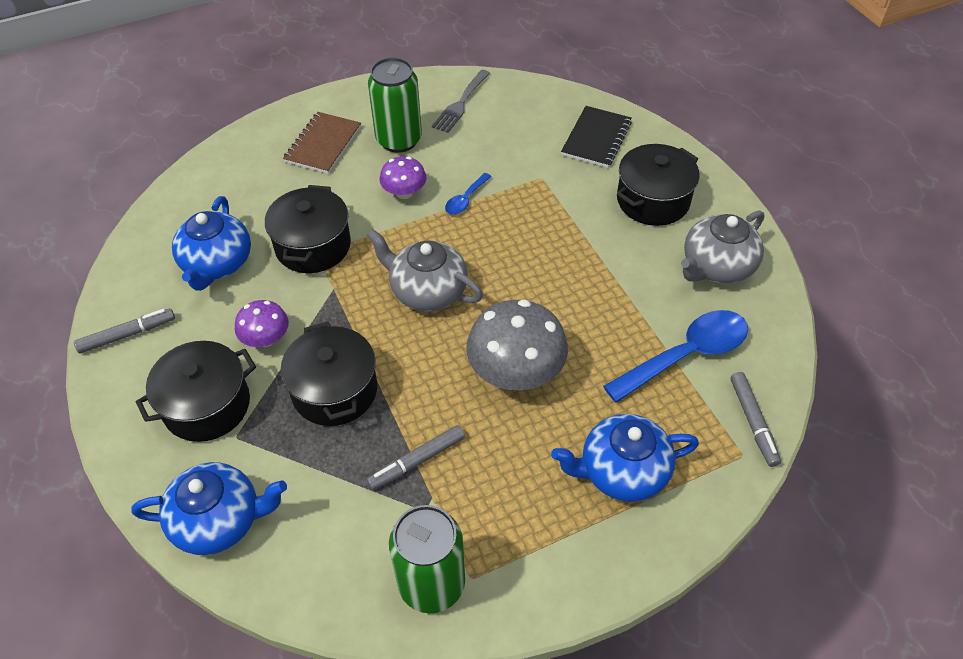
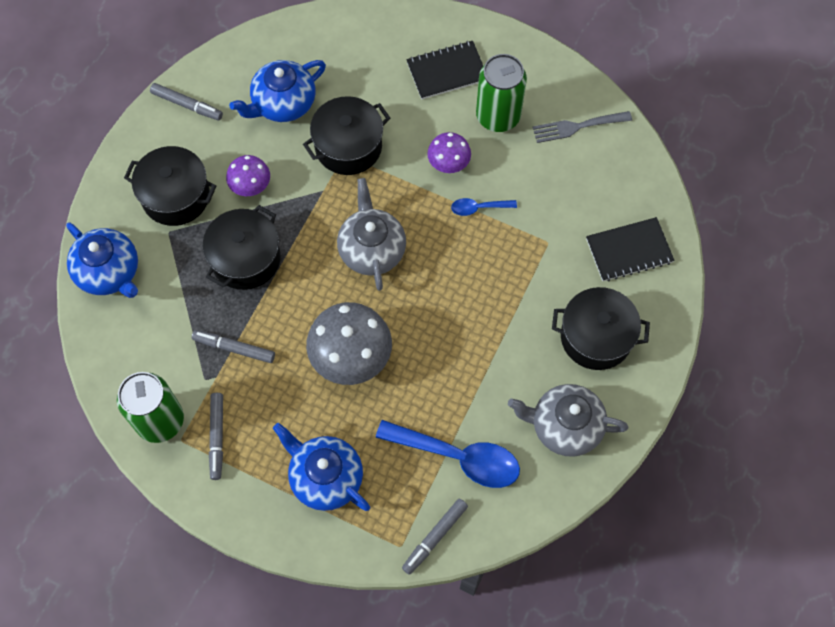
camera: 50 degrees right, 15 degrees up
(323, 144) = (447, 71): brown notebook -> black notebook
(498, 540) = (217, 437): none -> grey marker

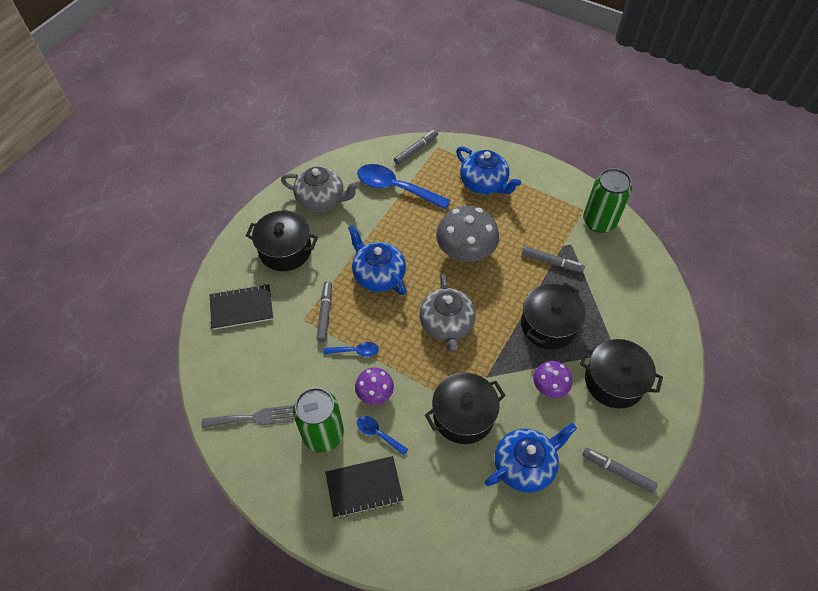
camera: 175 degrees left, 10 degrees down
(109, 272) = (657, 323): blue teapot -> blue teapot (378, 275)
(217, 437) = (558, 209): grey marker -> grey marker (325, 313)
(439, 121) = (378, 434): none -> blue spoon

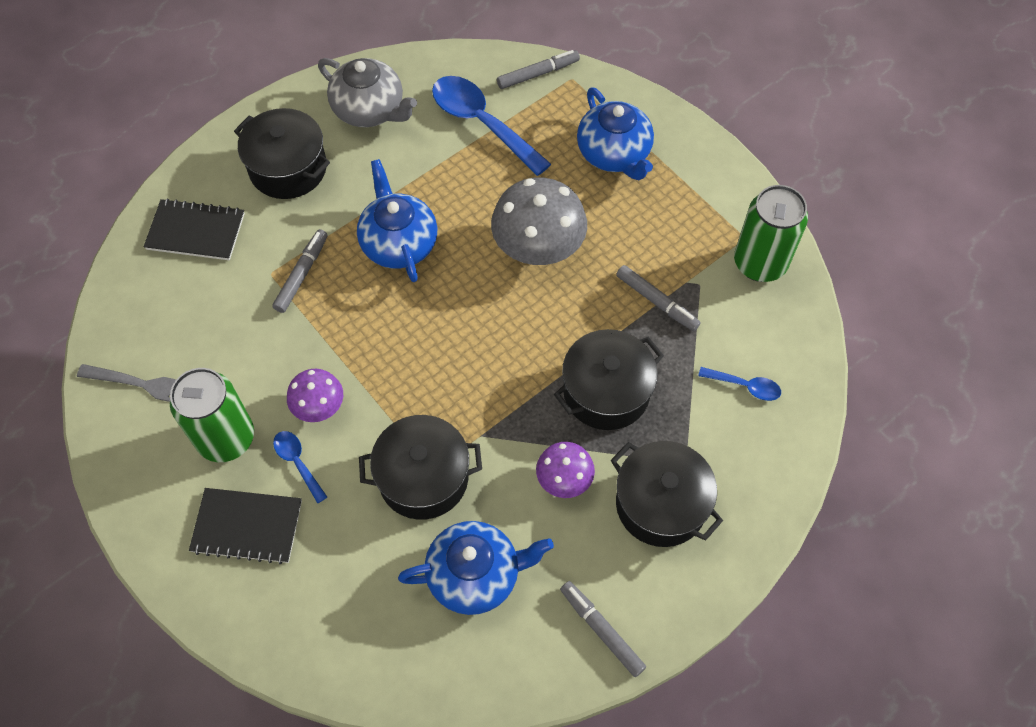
camera: 20 degrees right, 5 degrees up
(355, 351) = (318, 340): blue spoon -> blue spoon (745, 386)
(446, 324) = (460, 344): grey teapot -> none

